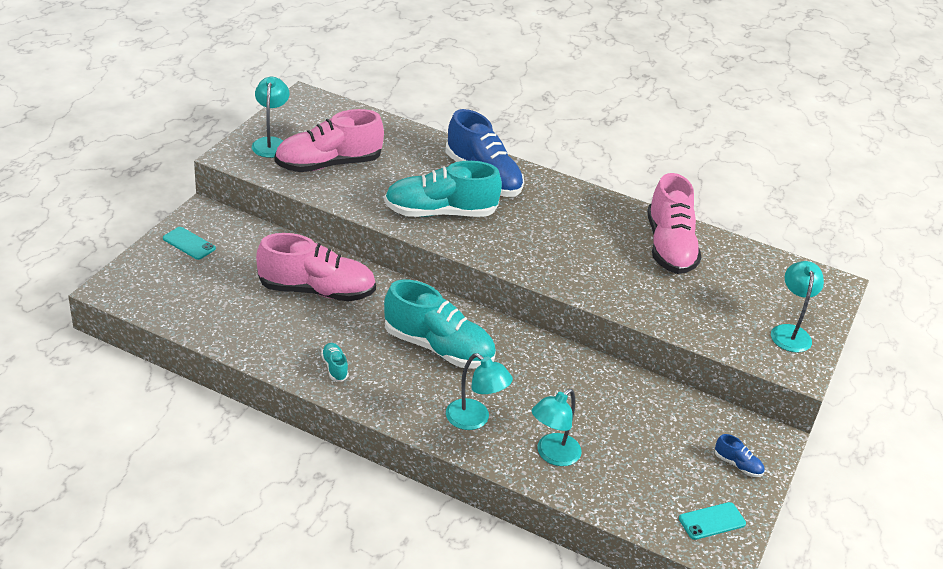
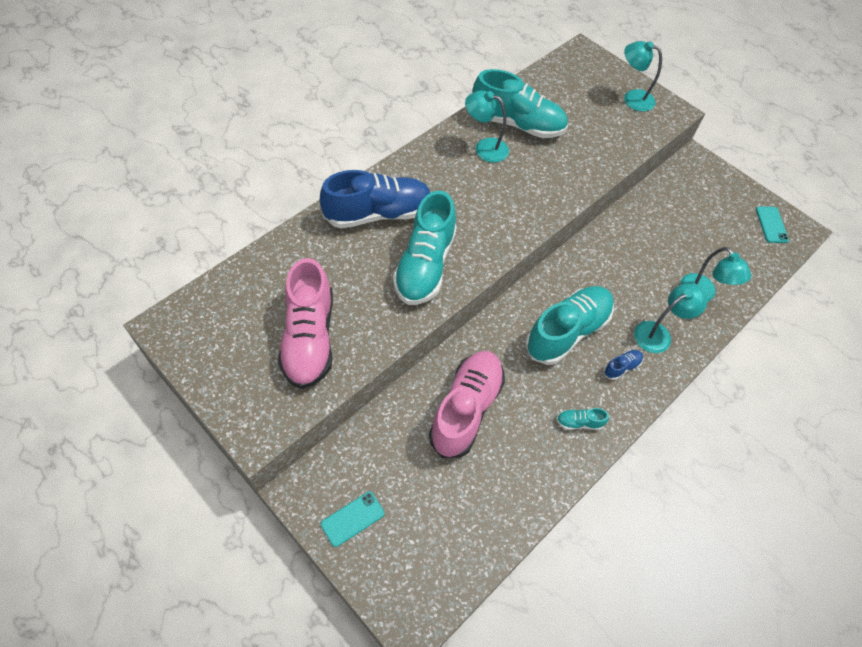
camera: 70 degrees left, 20 degrees up
(271, 143) = (245, 385): turquoise lamp -> turquoise lamp (484, 148)
(669, 247) = (517, 124): pink shoe -> turquoise shoe
(737, 465) = (720, 189): blue shoe -> blue shoe (621, 367)

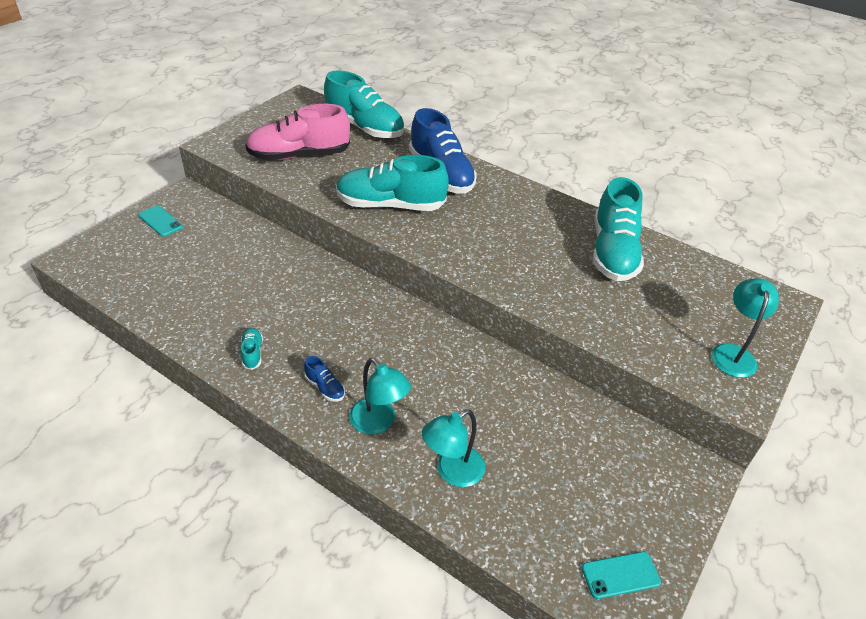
camera: 80 degrees right, 15 degrees down
(466, 409) = (262, 273): pink shoe -> none
(484, 148) = (561, 231): turquoise lamp -> none
(567, 332) = (362, 340): turquoise shoe -> turquoise shoe (364, 128)

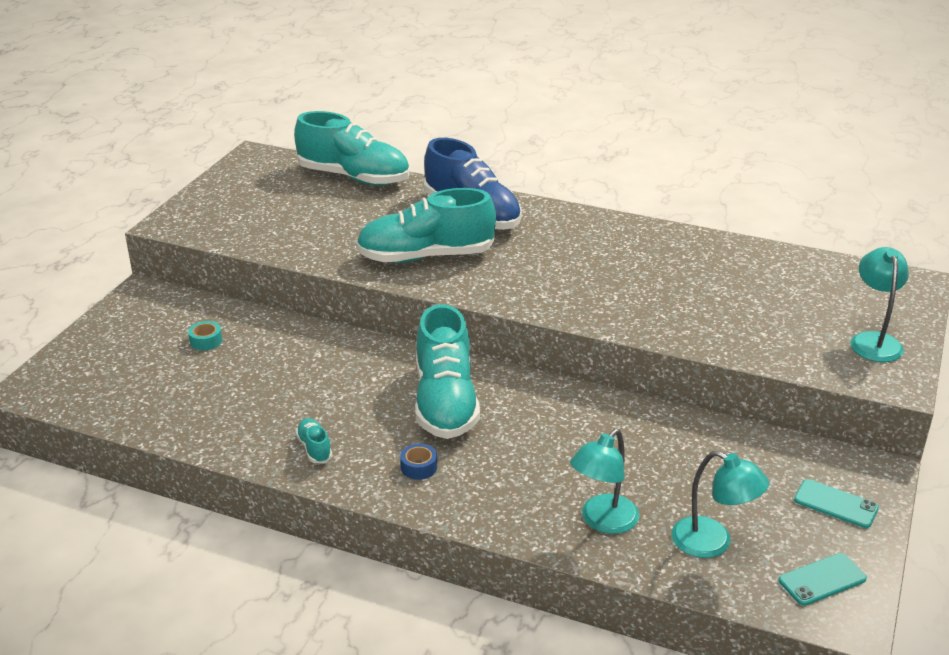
camera: 10 degrees left, 10 degrees down
(160, 221) = (125, 328): turquoise phone -> turquoise phone (836, 504)
(212, 243) = (206, 341): none -> turquoise tape
(299, 155) = (286, 220): pink shoe -> none
(325, 387) = (419, 467): blue shoe -> blue tape
(378, 423) = (498, 490): turquoise lamp -> turquoise lamp (713, 543)
(613, 252) = (707, 264): turquoise shoe -> turquoise shoe (445, 402)

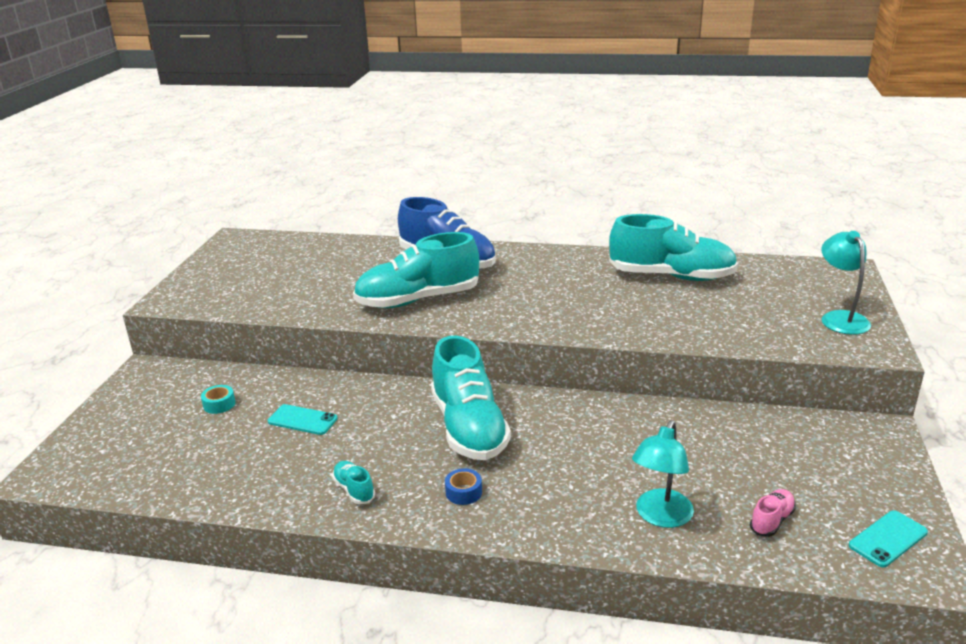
camera: 10 degrees left, 5 degrees down
(354, 177) = (331, 245): turquoise shoe -> turquoise shoe (671, 276)
(713, 543) = (771, 520): turquoise lamp -> pink shoe
(836, 504) = (863, 466): turquoise phone -> turquoise phone (302, 420)

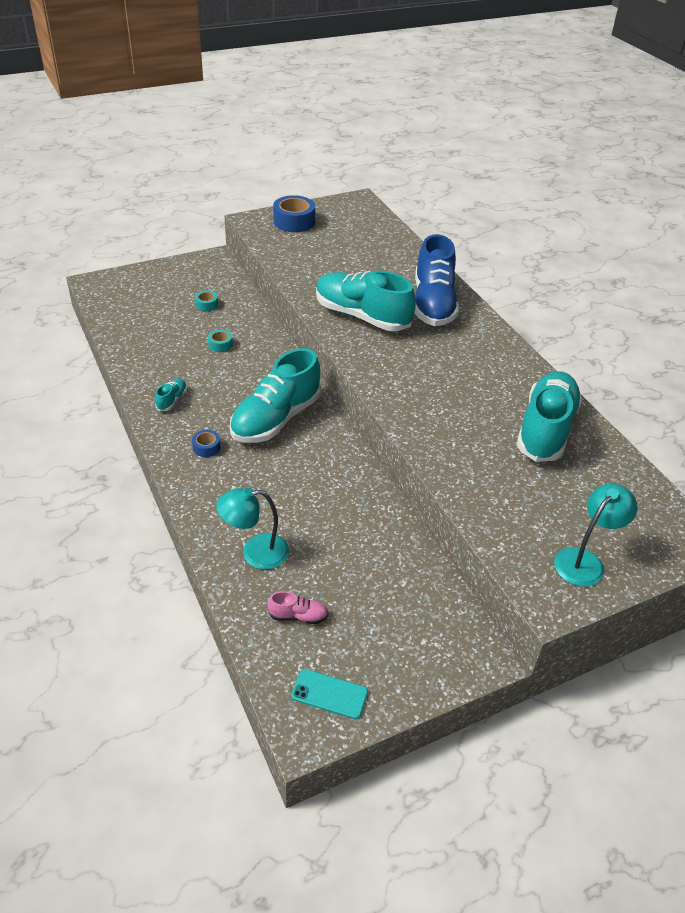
camera: 50 degrees right, 15 degrees up
(209, 280) = (294, 221): none -> blue tape
(302, 420) = (220, 344): turquoise phone -> turquoise tape
(671, 276) = (545, 429): turquoise shoe -> turquoise shoe turned 135 degrees counterclockwise

